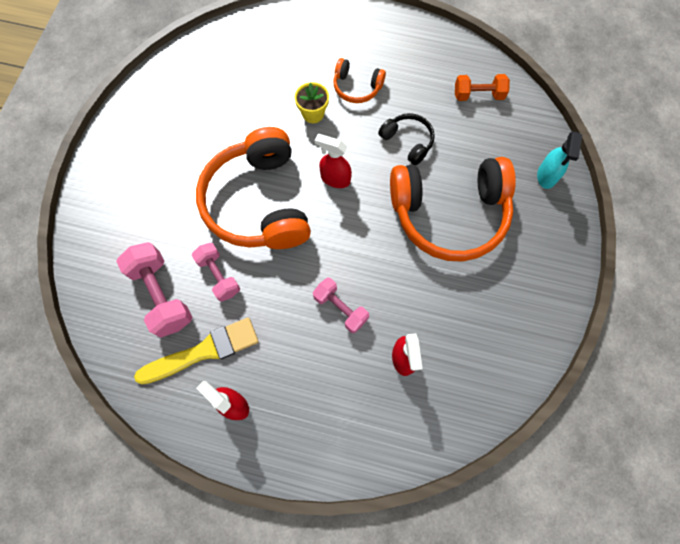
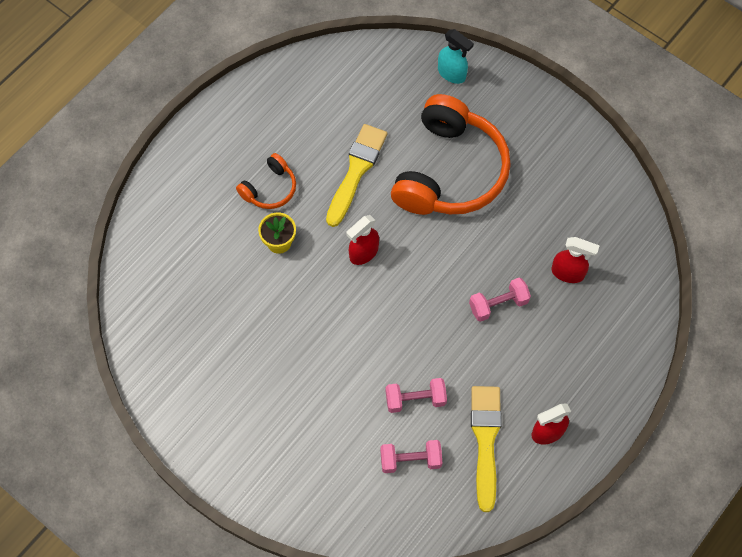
camera: 65 degrees left, 5 degrees down
(162, 295) = (410, 460): pink dumbbell -> pink dumbbell, size x0.64
(259, 202) = (354, 333): orange headphones -> none
(407, 141) = (356, 171): black headphones -> yellow brush
(478, 95) = (338, 86): orange dumbbell -> none

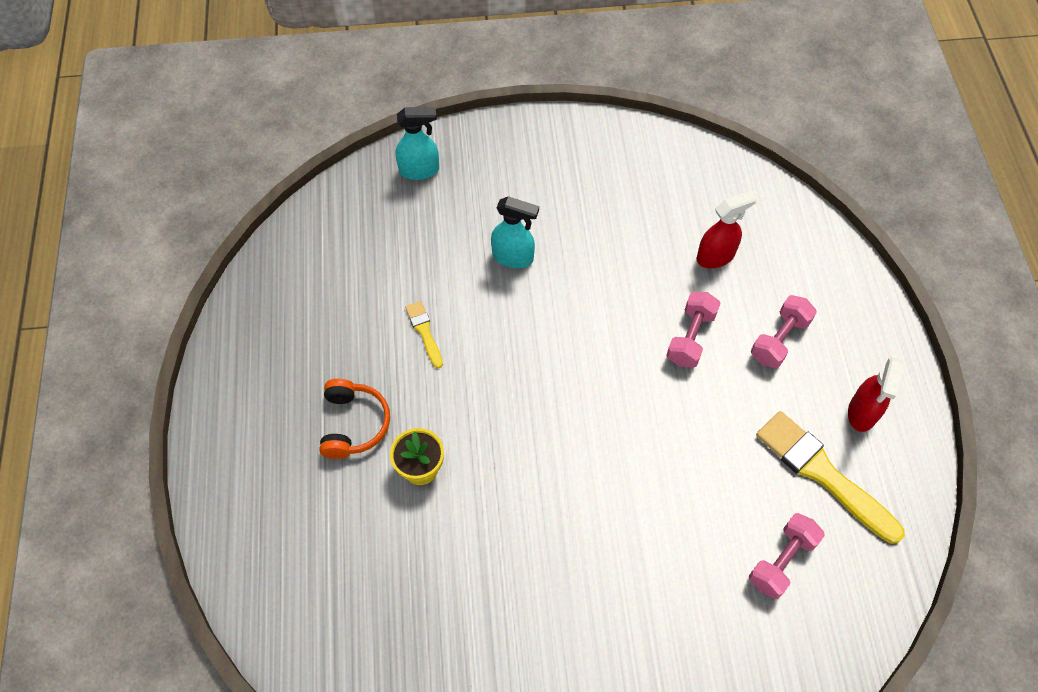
camera: 45 degrees left, 5 degrees down
(356, 171) = (424, 332): yellow brush -> yellow brush, size x0.49
(363, 253) = (516, 403): red spray bottle -> none
(415, 399) = (720, 497): pink dumbbell -> pink dumbbell (779, 340)
(449, 171) = (513, 257): orange headphones -> turquoise spray bottle

